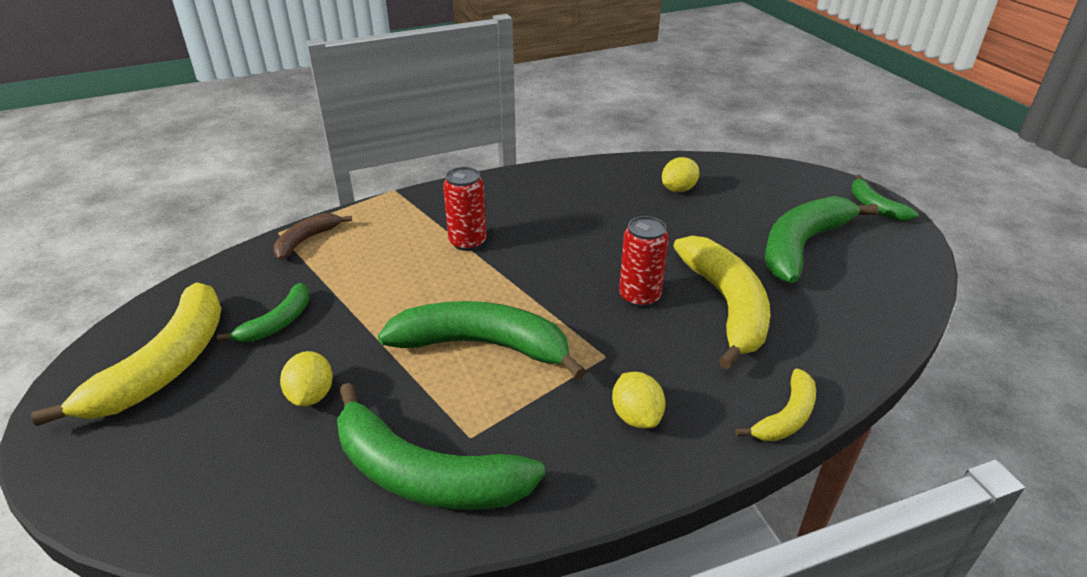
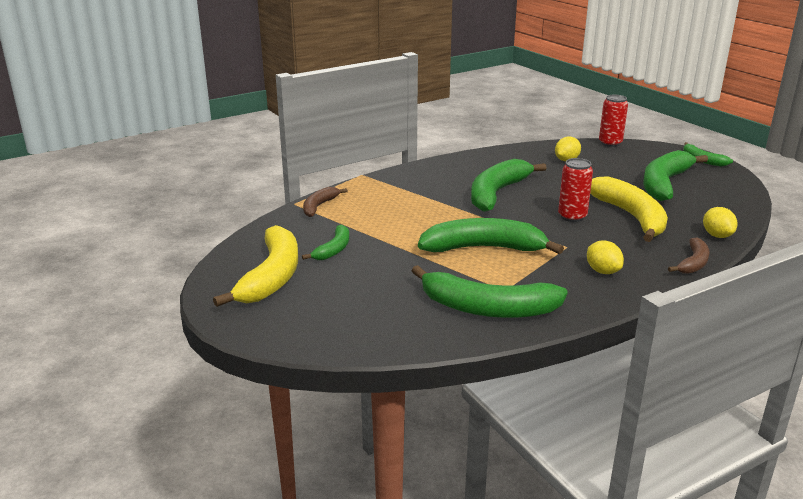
camera: 10 degrees left, 10 degrees down
(311, 395) = (386, 281): yellow lemon -> yellow lemon (717, 235)
(467, 242) = (437, 198): red can -> red can (610, 143)
(554, 240) = (497, 193): none -> green banana
(786, 417) = (693, 263): yellow banana -> brown banana

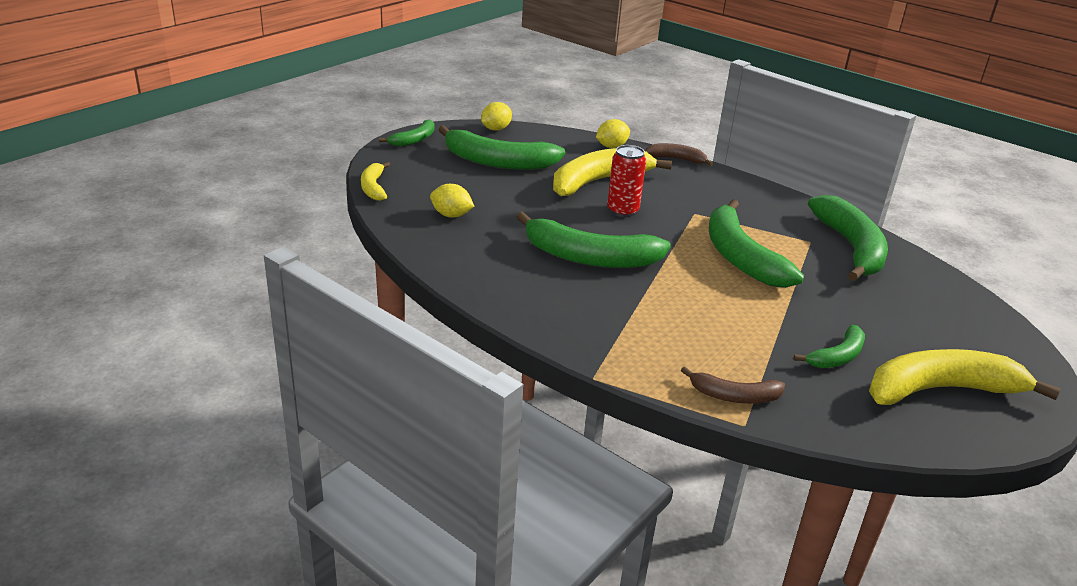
camera: 110 degrees left, 5 degrees up
(333, 249) = (837, 356): green banana -> green banana turned 135 degrees clockwise
(602, 271) = (729, 197): yellow lemon -> yellow lemon (496, 129)
(610, 143) = (373, 187): red can -> yellow banana

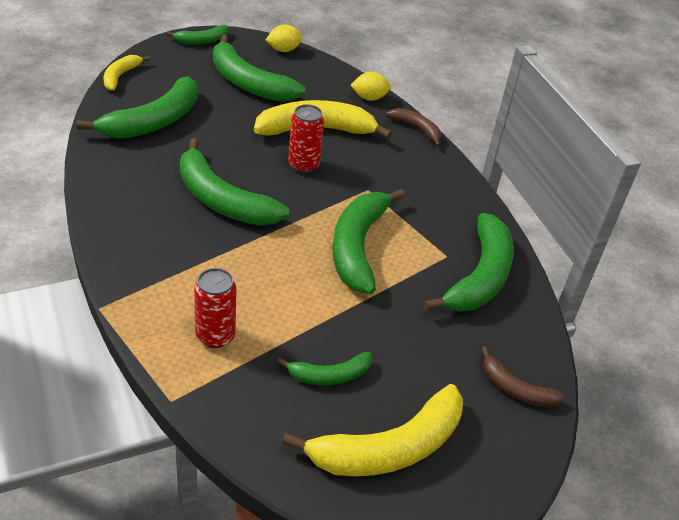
camera: 25 degrees right, 10 degrees up
(451, 215) = (153, 122): yellow lemon -> green banana
(716, 362) = (215, 336): none -> red can
(734, 396) = (193, 372): brown banana -> brown banana (515, 389)
(941, 390) = (388, 448): yellow banana -> yellow banana turned 135 degrees clockwise

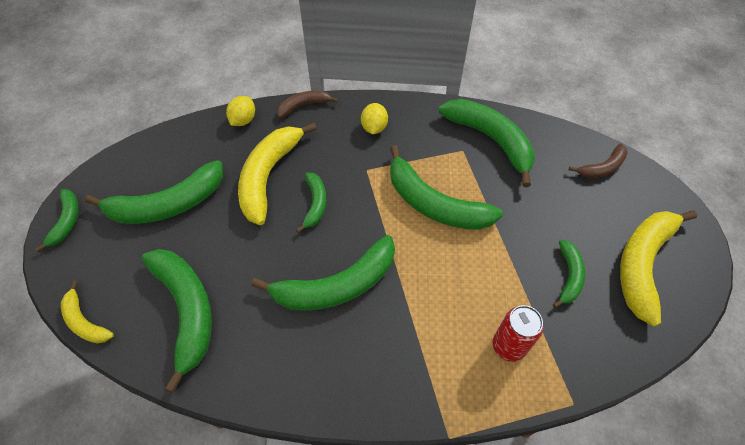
camera: 60 degrees left, 15 degrees up
(283, 50) = (129, 156): yellow lemon -> yellow lemon (374, 127)
(303, 165) = (315, 204): red can -> green banana
(388, 448) = (643, 264): yellow banana -> yellow banana turned 150 degrees counterclockwise

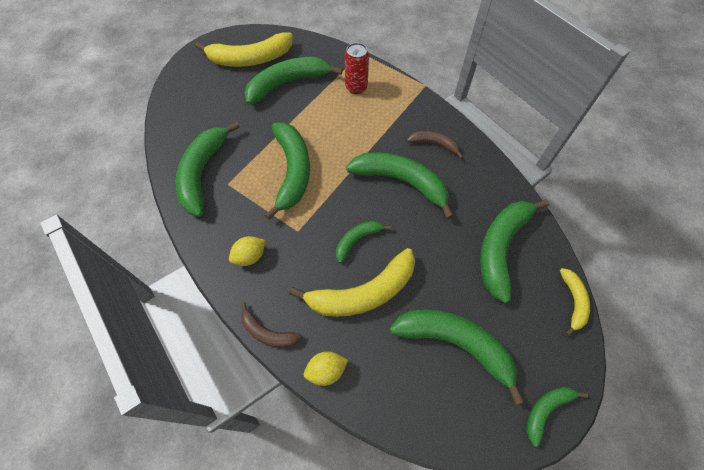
camera: 130 degrees left, 5 degrees up
(568, 276) = (288, 83): green banana -> green banana, size x1.89
(602, 168) = (183, 103): brown banana -> brown banana (434, 144)

